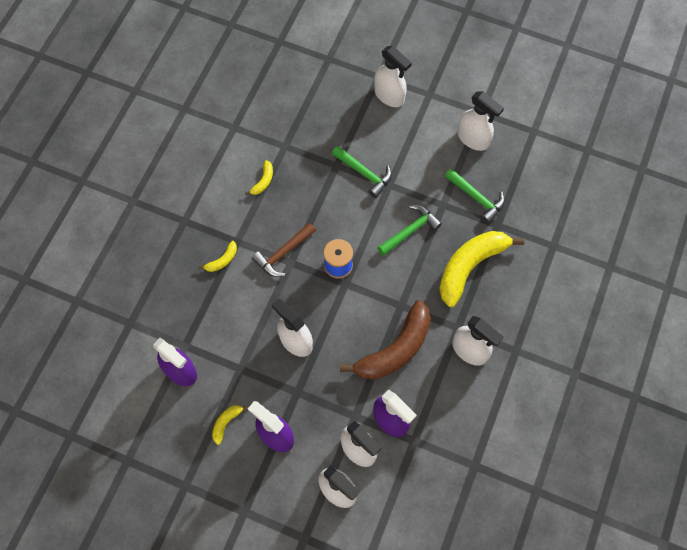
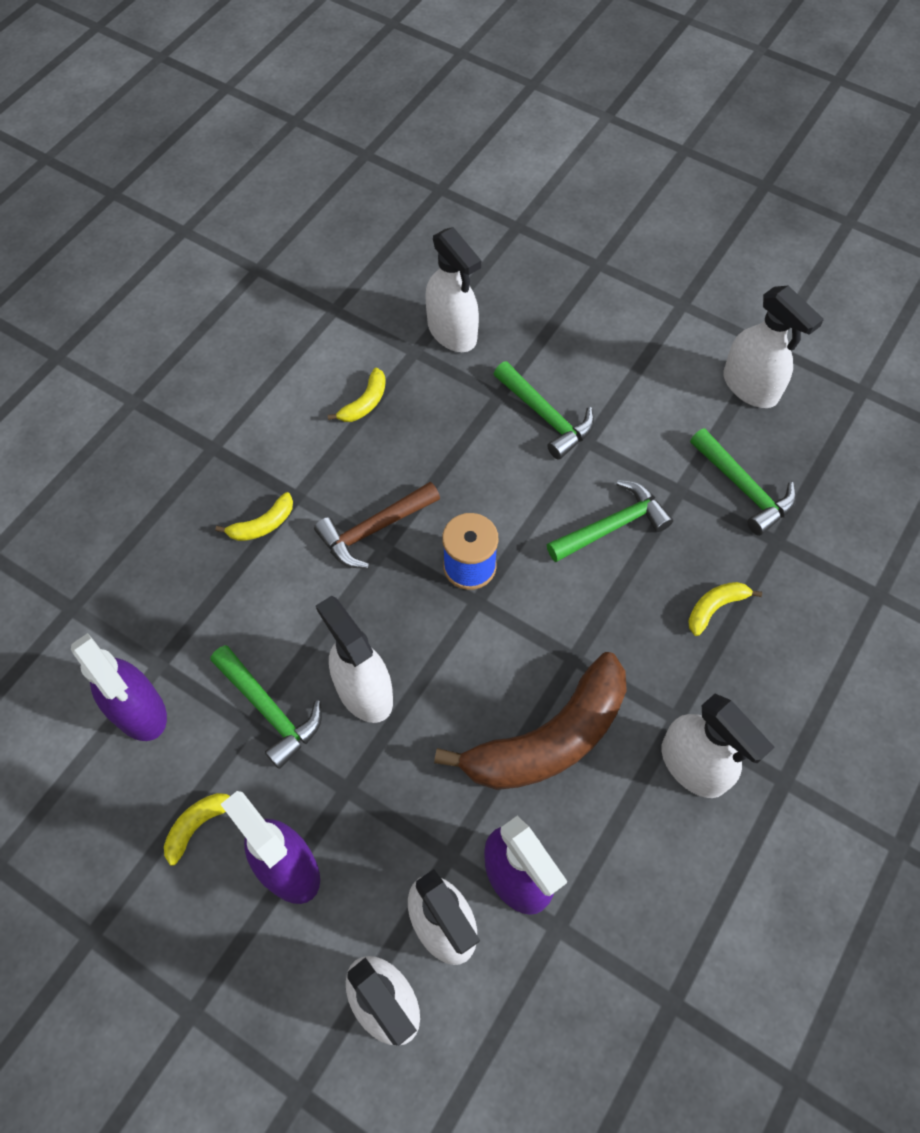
camera: 10 degrees right, 5 degrees down
(249, 359) = (269, 710): none -> green hammer
(389, 95) = (611, 297): white spray bottle -> white spray bottle (452, 332)
(470, 266) = (715, 607): yellow banana -> yellow banana, size x0.43

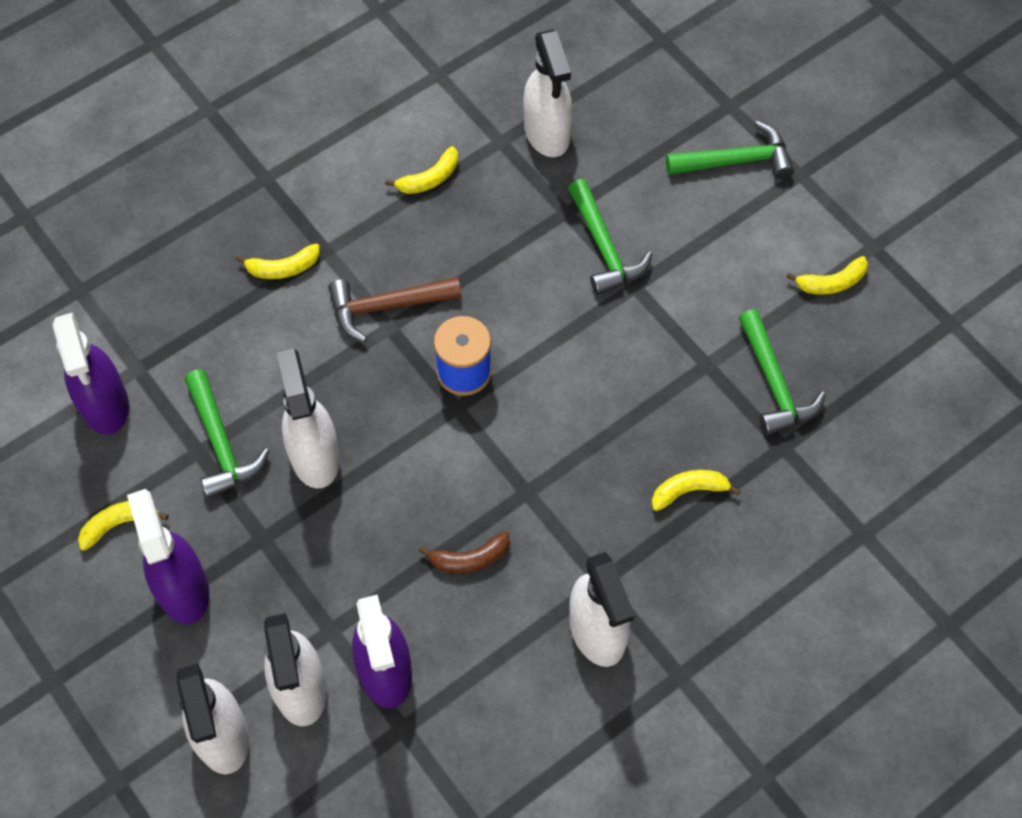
camera: 20 degrees right, 0 degrees up
(549, 739) = (470, 558): brown banana -> brown banana, size x0.43
(613, 526) = (623, 378): green hammer -> green hammer (736, 161)
(750, 387) = (831, 283): white spray bottle -> yellow banana

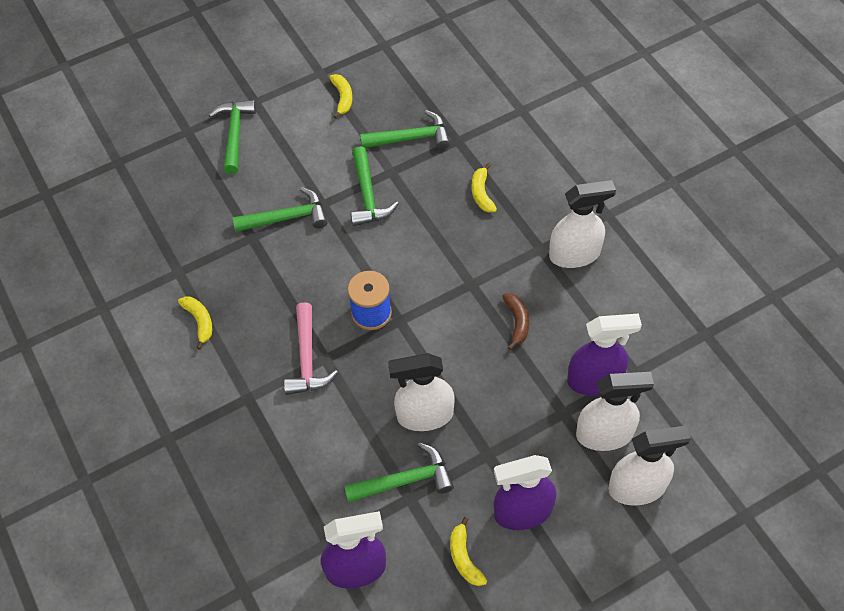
camera: 80 degrees left, 5 degrees down
(283, 268) = (257, 429): yellow banana -> none
(386, 307) = (307, 359): brown hammer -> pink hammer
(547, 132) = (179, 241): white spray bottle -> none
(658, 340) = (368, 196): none -> green hammer

